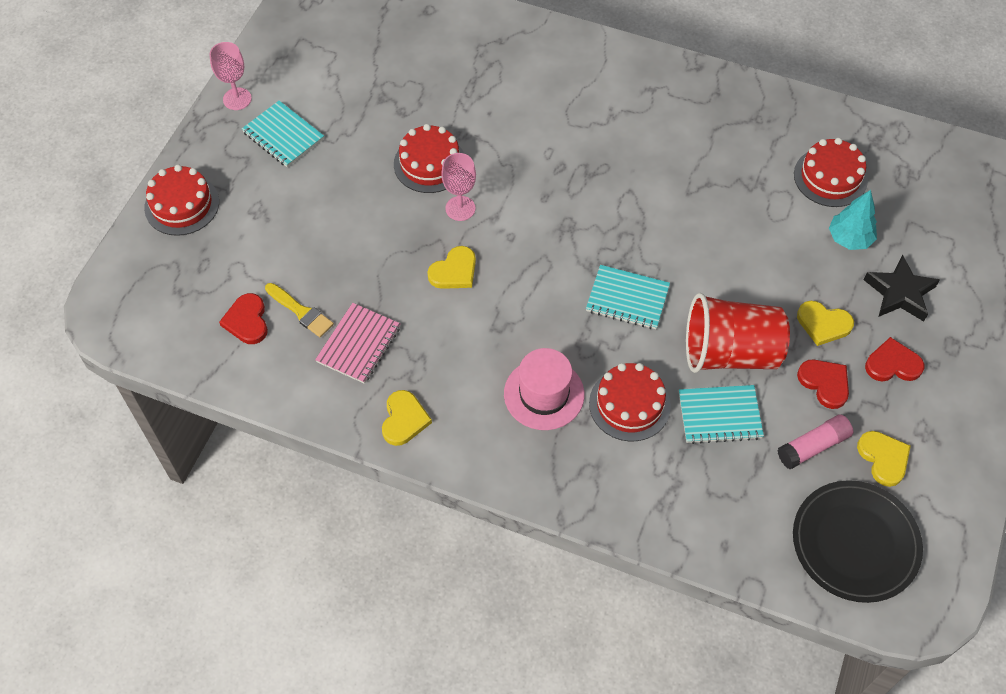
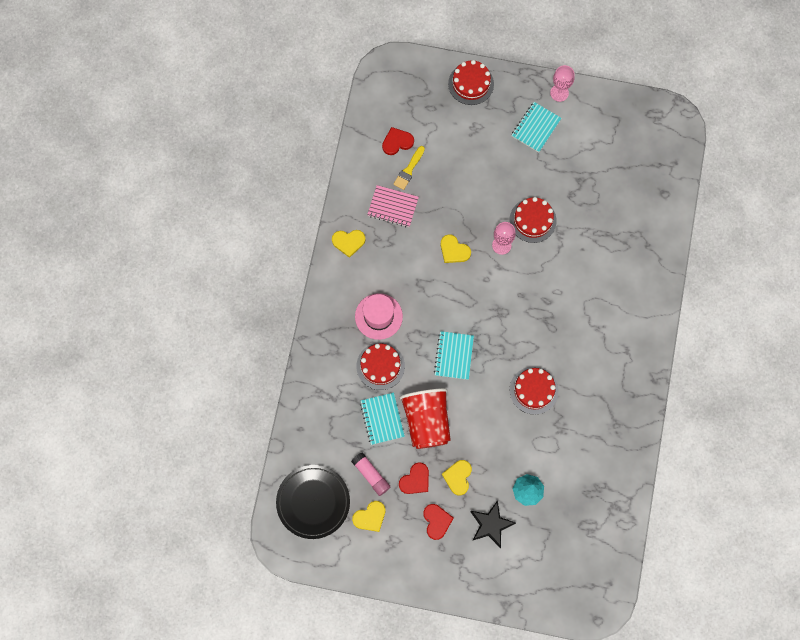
camera: 80 degrees right, 15 degrees up
(830, 177) = (576, 476): red cake -> red cake (533, 390)

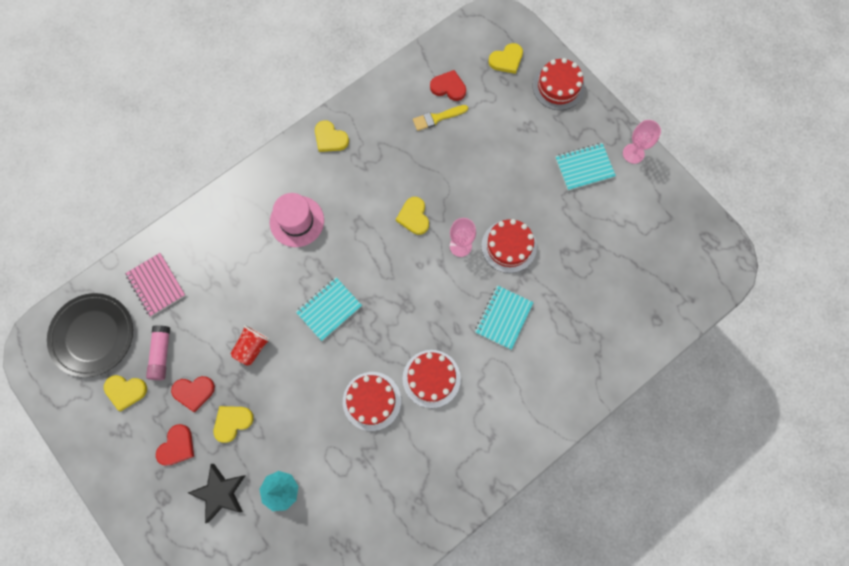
camera: 40 degrees right, 0 degrees up
(380, 366) = (258, 265): red cake -> red cake (431, 378)
(382, 419) = (217, 312): turquoise notebook -> turquoise notebook (503, 317)
(393, 207) = (395, 138): pink notebook -> pink notebook (156, 285)
(419, 91) = (506, 60): none -> yellow heart
(426, 421) = (252, 347): red cup -> red cup, size x0.52

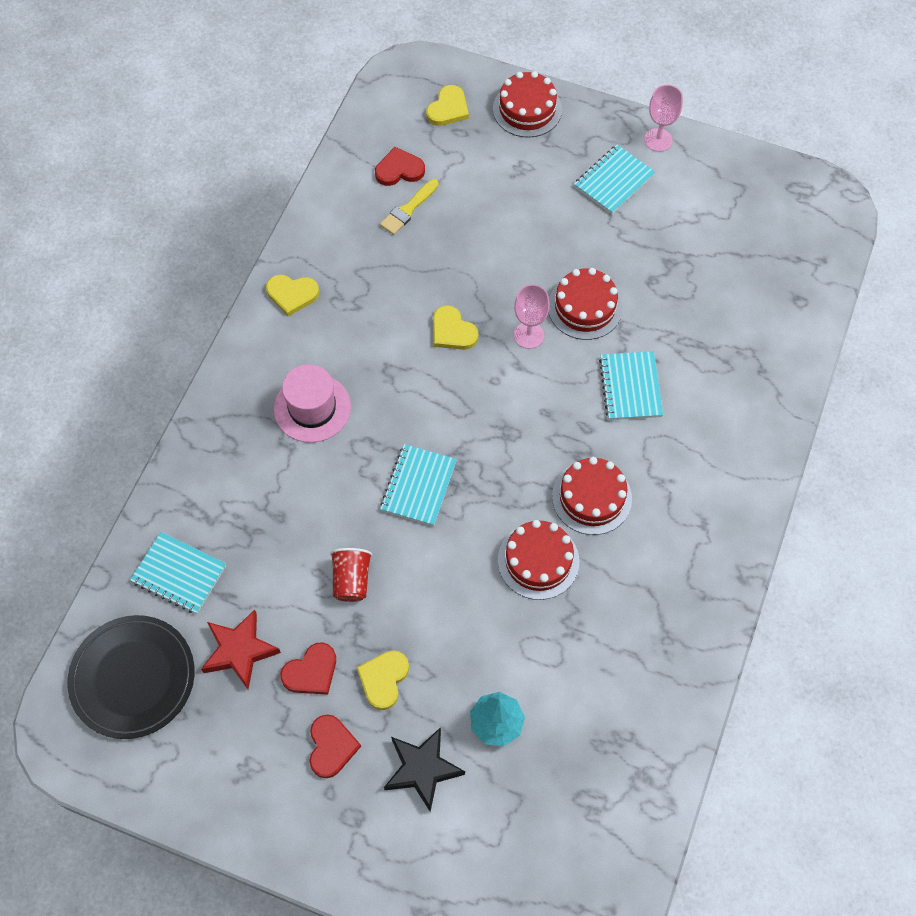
camera: 30 degrees left, 10 degrees down
(125, 391) = (221, 720): yellow heart -> none
(156, 285) = (179, 574): pink notebook -> turquoise notebook
(161, 354) = (240, 651): pink glue stick -> red star

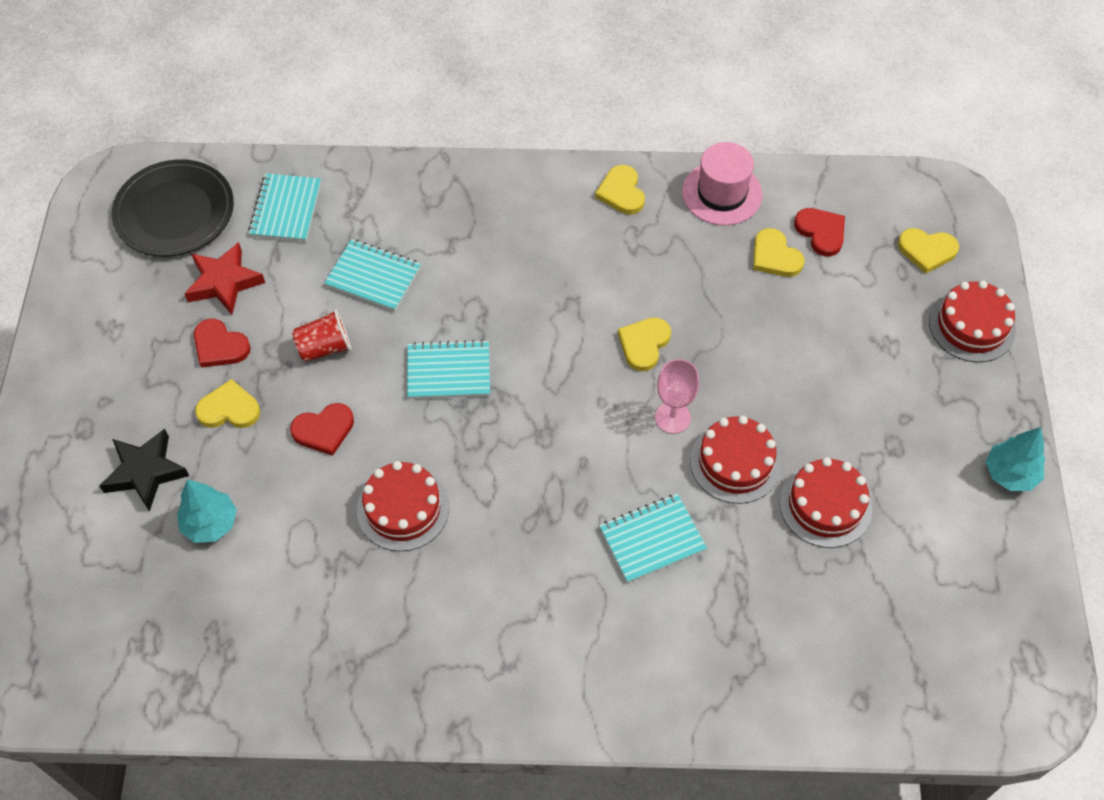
camera: 70 degrees right, 5 degrees down
(312, 408) = (500, 252): pink hat -> pink hat (722, 193)
(331, 747) = (149, 388): red heart -> red heart (324, 430)
(408, 209) = (775, 256): yellow brush -> yellow heart
(591, 497) = (497, 539): red cake -> red cake (825, 505)
(613, 181) = (923, 443): turquoise notebook -> turquoise notebook (373, 277)
(658, 140) = (1010, 474): pink goblet -> turquoise tree

